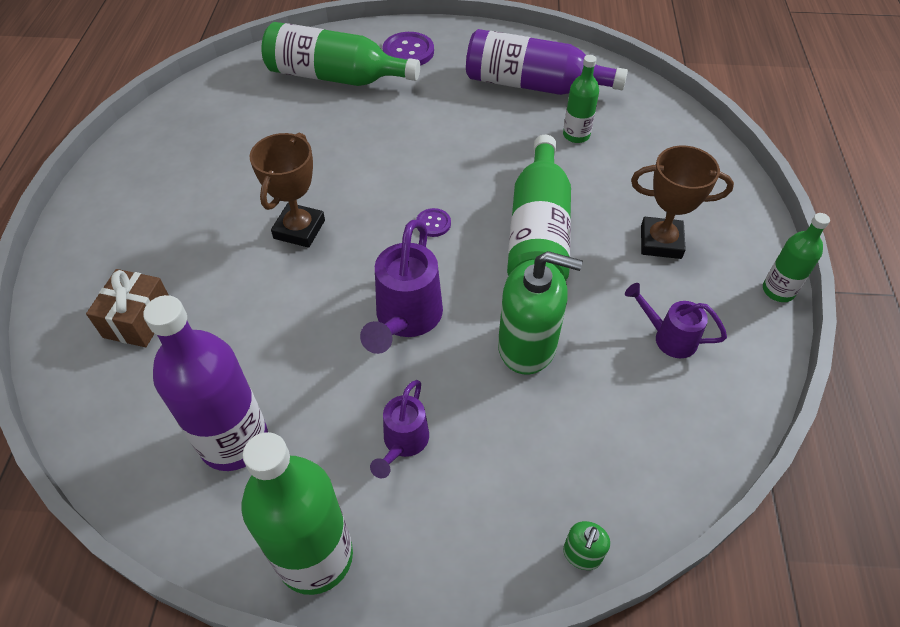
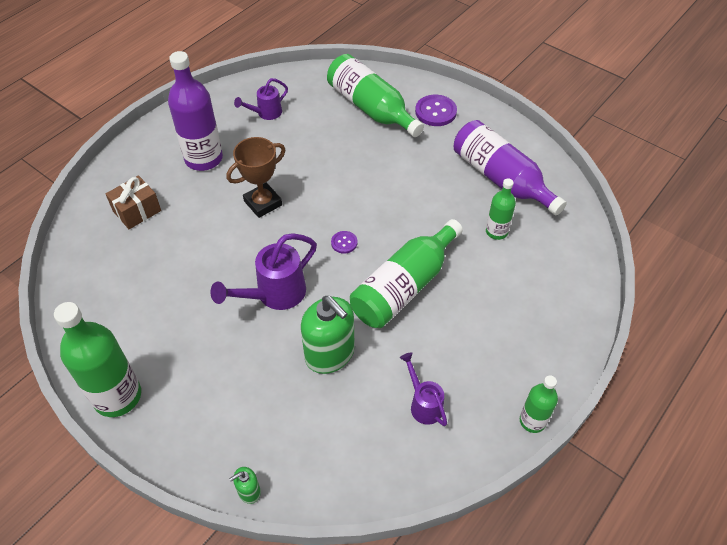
camera: 35 degrees right, 0 degrees up
(234, 441) = (129, 309): purple bottle -> purple bottle (204, 158)
(403, 443) = (210, 366): purple watering can -> purple watering can (266, 113)
(661, 242) = (482, 339): brown trophy -> none

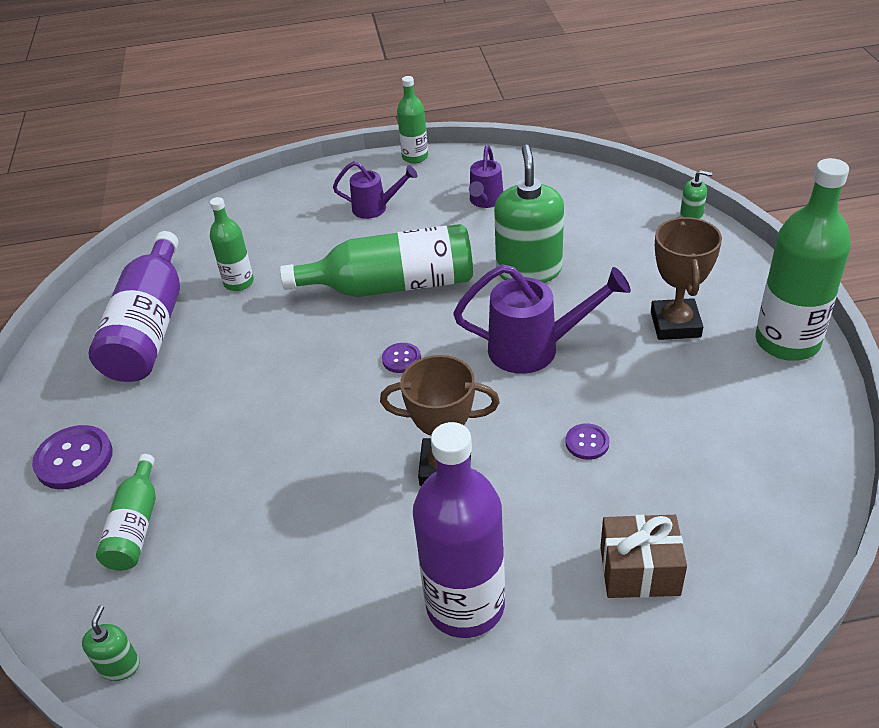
camera: 135 degrees left, 10 degrees down
(199, 366) = (675, 324): none -> brown trophy
(201, 255) = (587, 442): none -> purple button
(266, 113) = (285, 634): purple watering can -> purple watering can (375, 208)
(315, 75) = (119, 666): none -> green soap dispenser
(371, 108) = (135, 526): green bottle -> green bottle, size x0.54

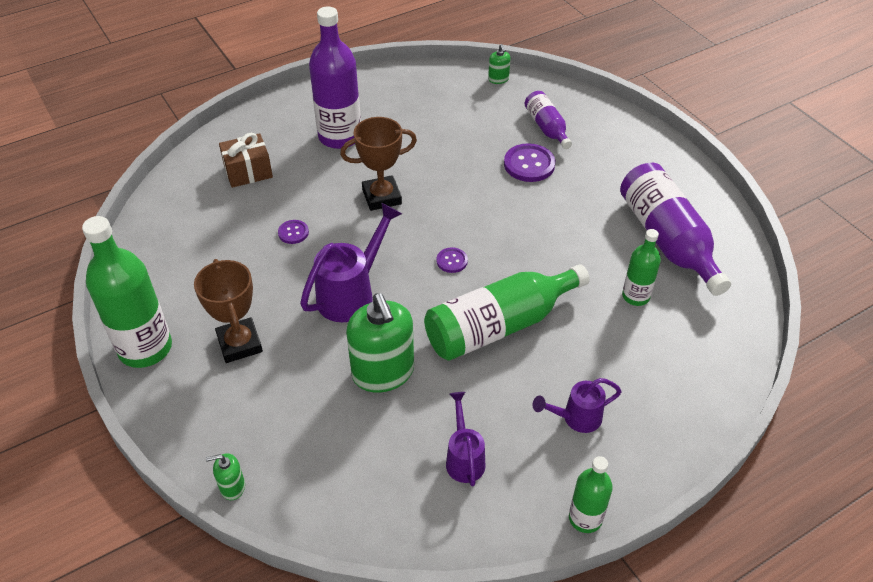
camera: 155 degrees right, 5 degrees up
(74, 459) = (621, 148): purple button -> purple button (529, 164)
(135, 526) = (547, 127): green bottle -> purple bottle
(534, 348) = (351, 294): purple watering can -> purple watering can turned 150 degrees clockwise

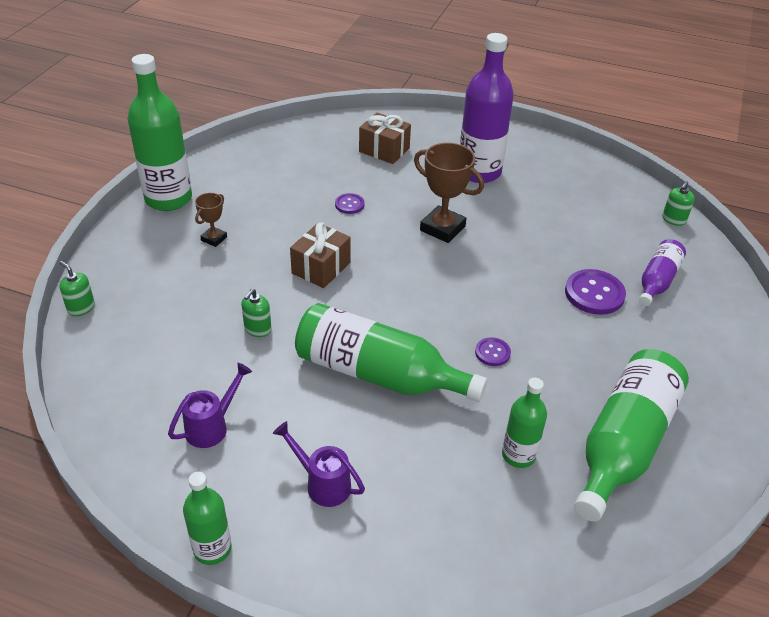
camera: 50 degrees right, 5 degrees down
(239, 344) = (214, 239): brown trophy -> brown trophy, size x0.54
(351, 294) = (321, 268): purple watering can -> brown gift
(383, 372) = (257, 329): green soap dispenser -> green soap dispenser, size x0.45
(452, 261) = (419, 305): purple button -> purple button (492, 353)
(667, 240) = (624, 444): purple bottle -> green bottle

